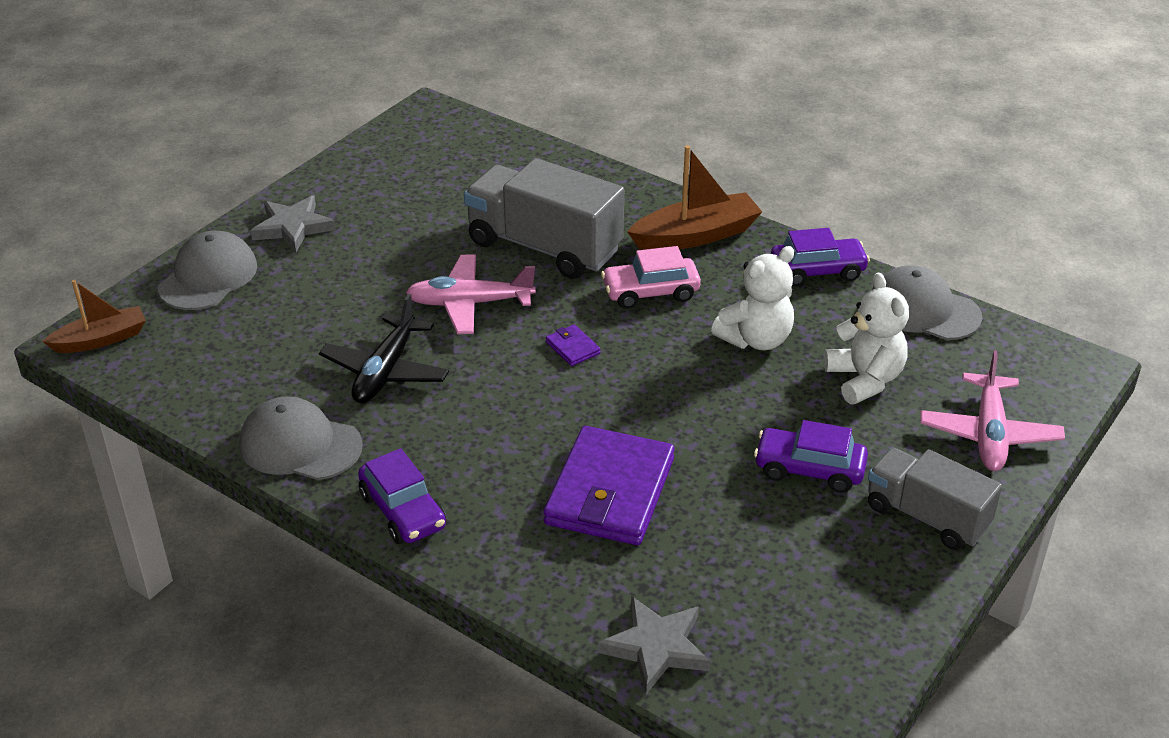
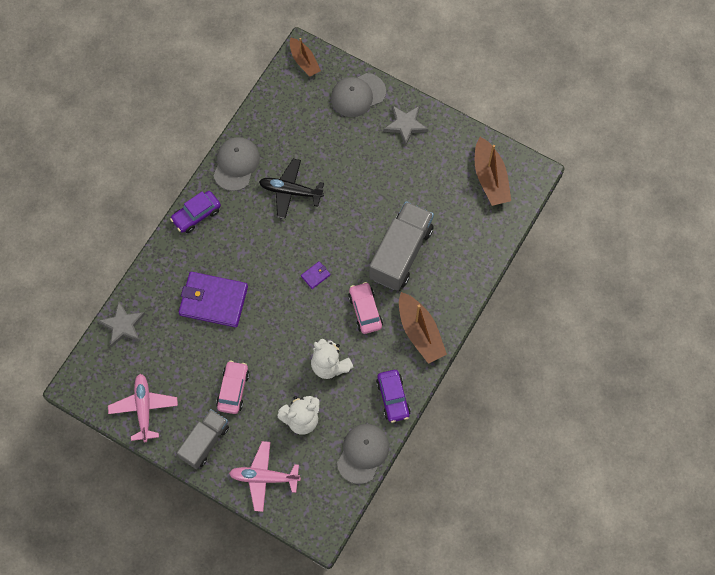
camera: 85 degrees right, 30 degrees up
(208, 277) = (358, 95): grey cap -> grey cap turned 135 degrees clockwise
(424, 150) = (490, 178): none -> brown boat
(469, 304) = (347, 222): pink plane -> pink plane (144, 408)
(809, 470) = (233, 389): purple car -> pink car

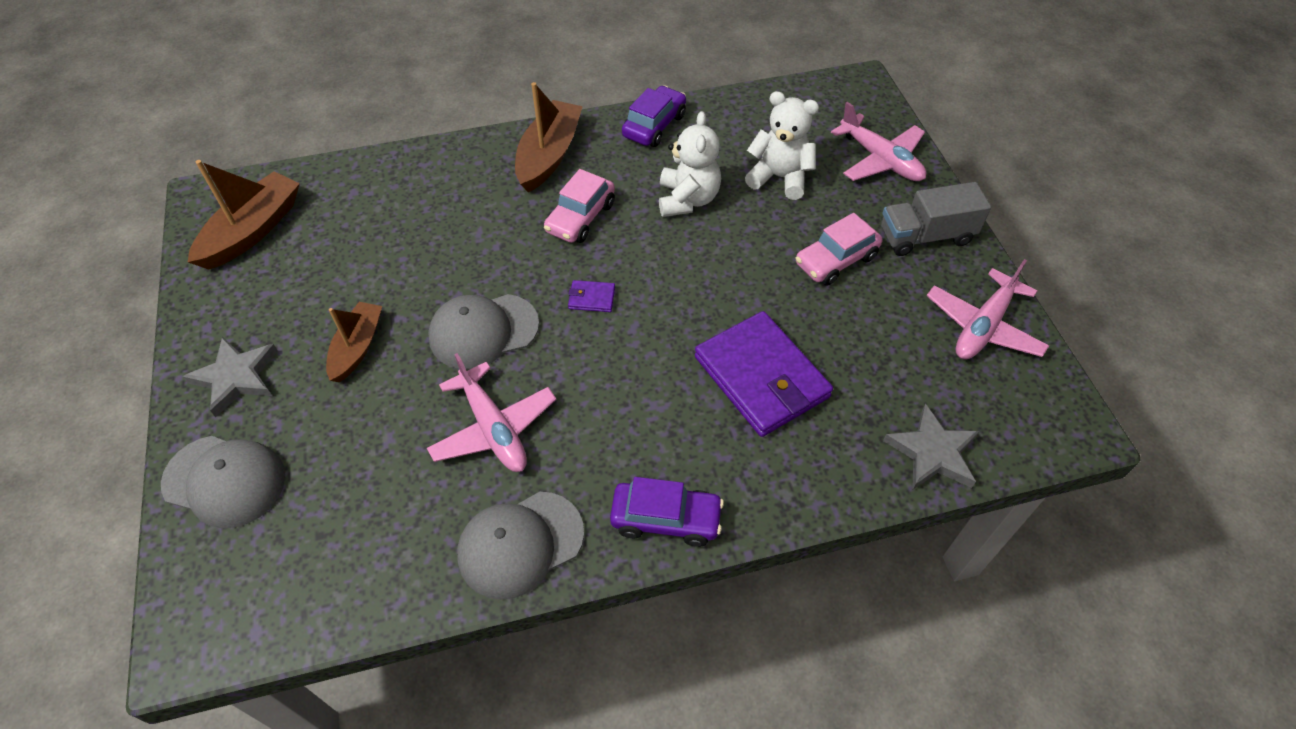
camera: 135 degrees left, 15 degrees down
(290, 191) = (493, 428): black plane -> pink plane
(304, 61) = (208, 622): brown boat -> brown boat (357, 347)
(363, 453) = (743, 107): grey cap -> grey cap (483, 331)
(401, 253) = (462, 239): grey truck -> none

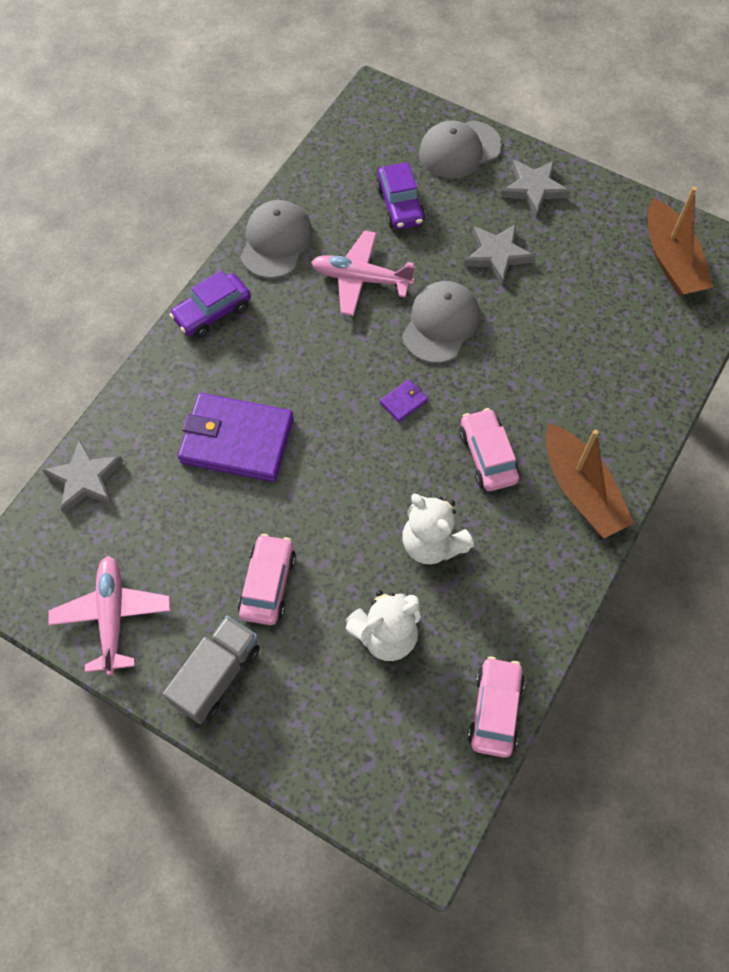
camera: 135 degrees right, 10 degrees up
(357, 347) = (497, 255): brown boat -> grey star
(654, 125) = (543, 598): purple car -> purple car (400, 205)
(753, 103) = (495, 710): none -> pink car
(880, 160) = (321, 739): pink plane -> none

